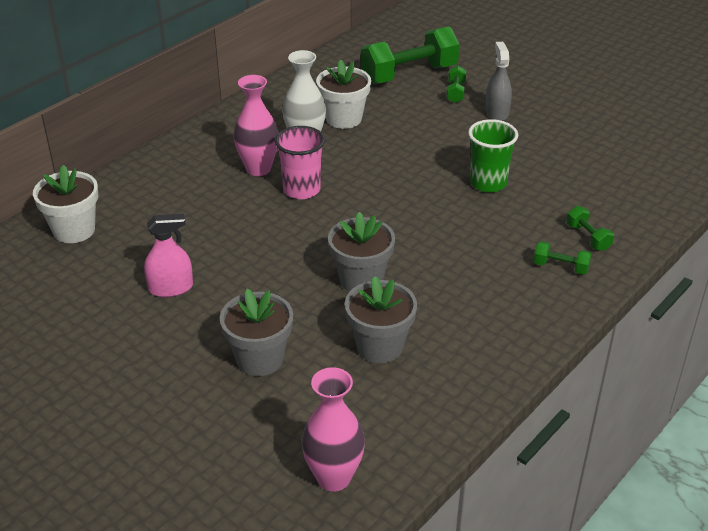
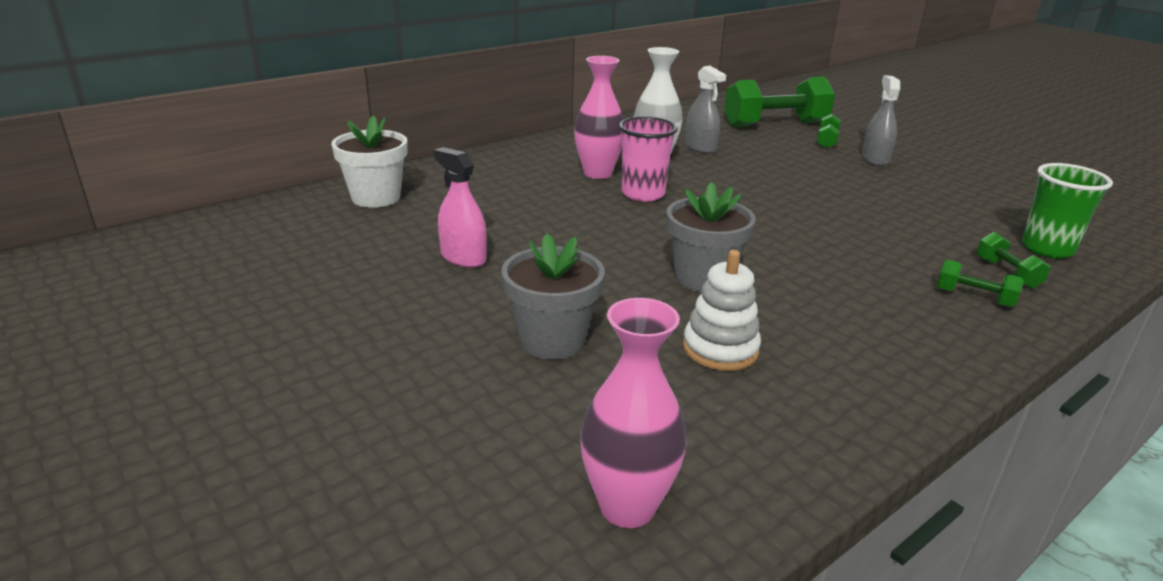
camera: 10 degrees right, 10 degrees down
(171, 288) = (463, 257): pink spray bottle -> pink spray bottle turned 135 degrees counterclockwise
(344, 119) = (700, 147): white flower pot -> grey spray bottle
(380, 346) = (720, 349): grey flower pot -> white stacking toy
(488, 183) = (868, 212): green cup -> green cup (1047, 249)

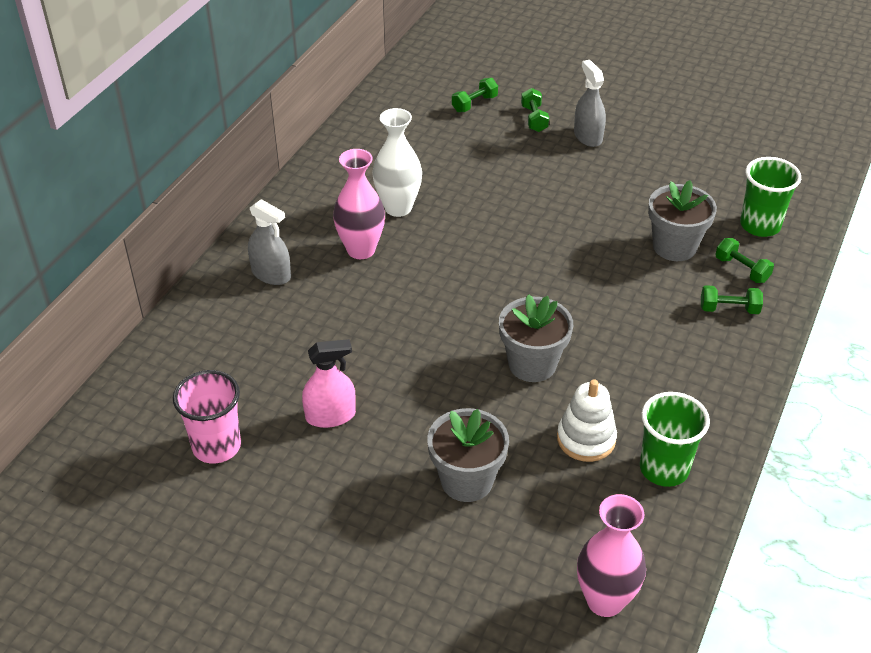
camera: 25 degrees left, 15 degrees up
(376, 197) = (185, 365): white flower pot -> none
(463, 257) = (330, 416): pink spray bottle -> pink spray bottle turned 150 degrees clockwise
(643, 194) = (420, 267): pink cup -> pink cup (216, 446)
(700, 147) = (427, 171): grey spray bottle -> grey spray bottle (271, 274)
(775, 125) = (474, 104): green dumbbell -> green dumbbell, size x0.45
(804, 404) = (664, 469): none -> green cup
(929, 240) = (674, 247): none -> grey flower pot

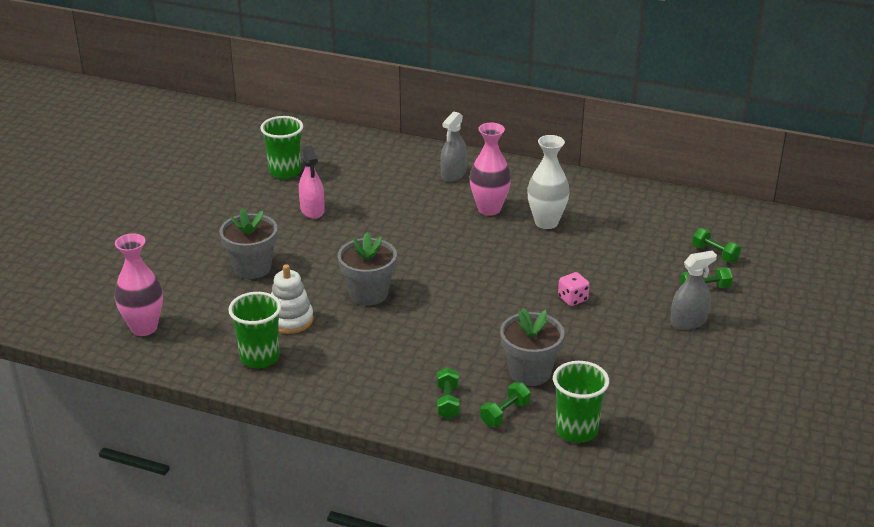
camera: 85 degrees right, 10 degrees down
(216, 446) = (285, 171): pink cup -> green cup
(548, 204) = (572, 299): none -> pink dice

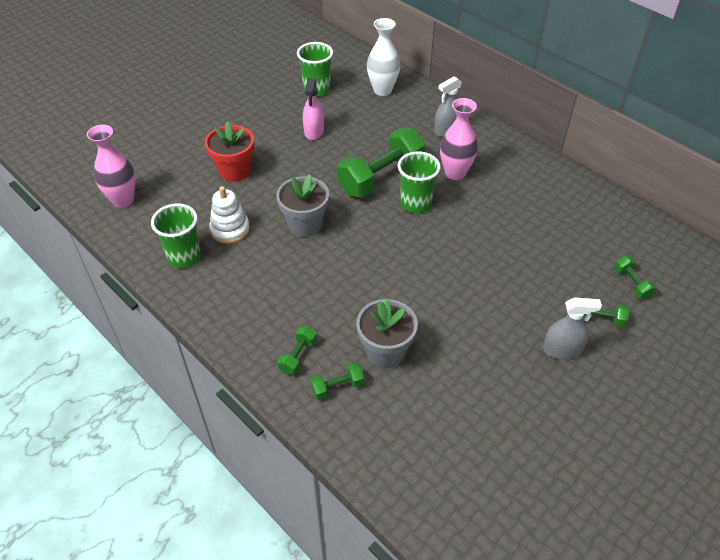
camera: 25 degrees right, 15 degrees up
(252, 268) = (234, 171): grey flower pot -> red flower pot
(417, 232) = (381, 177): none -> green dumbbell
(546, 222) = (496, 201): white vase -> white vase (382, 90)
(572, 299) = (470, 288): pink dice -> none
(576, 430) = (387, 430): green cup -> green cup (415, 203)

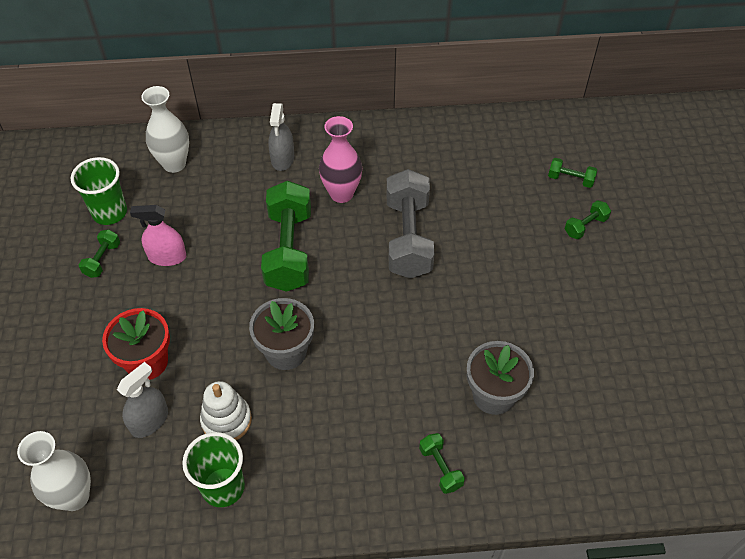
camera: 50 degrees left, 5 degrees up
(123, 200) = (74, 496): pink vase -> white vase
(314, 131) = (167, 257): pink spray bottle -> pink spray bottle turned 135 degrees clockwise
(337, 387) = (500, 459): green dumbbell -> green dumbbell (102, 260)
(415, 203) = (348, 249): green cup -> none
(461, 227) = (408, 238): none -> grey dumbbell
(562, 350) = (594, 273): grey spray bottle -> grey spray bottle (149, 421)

